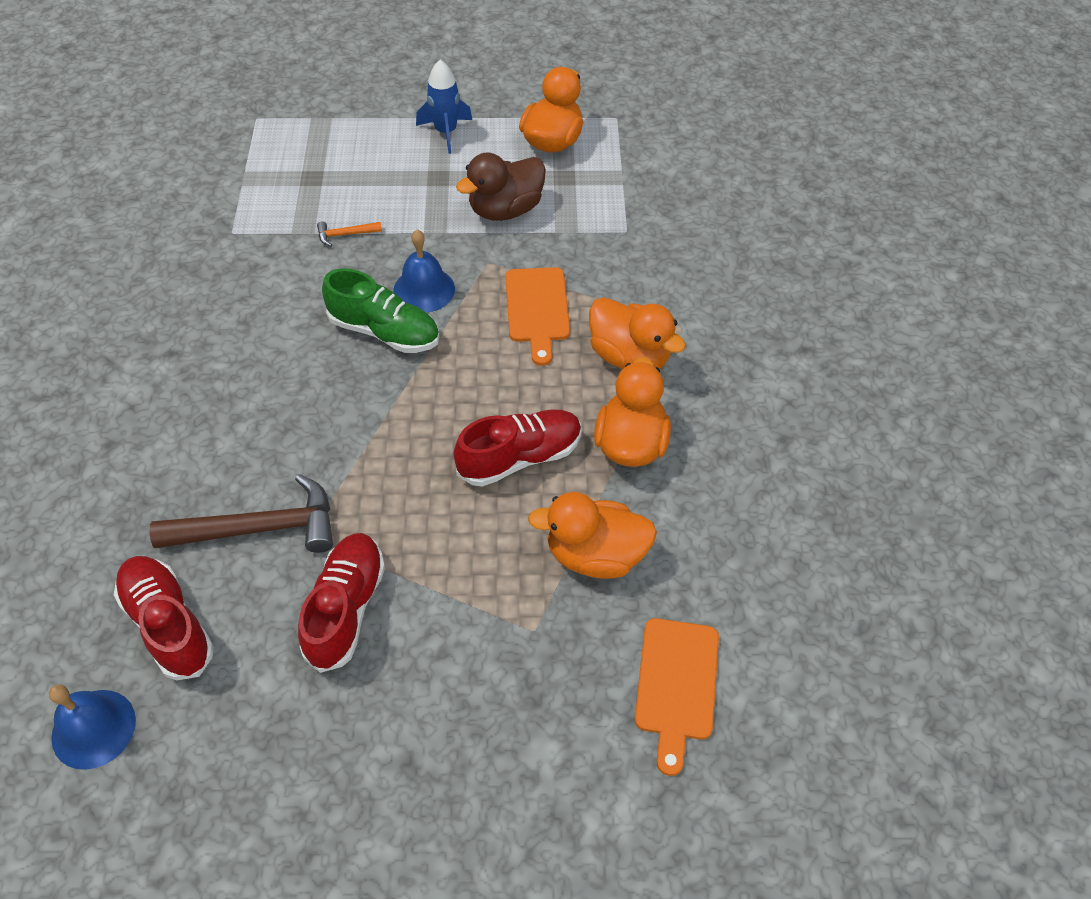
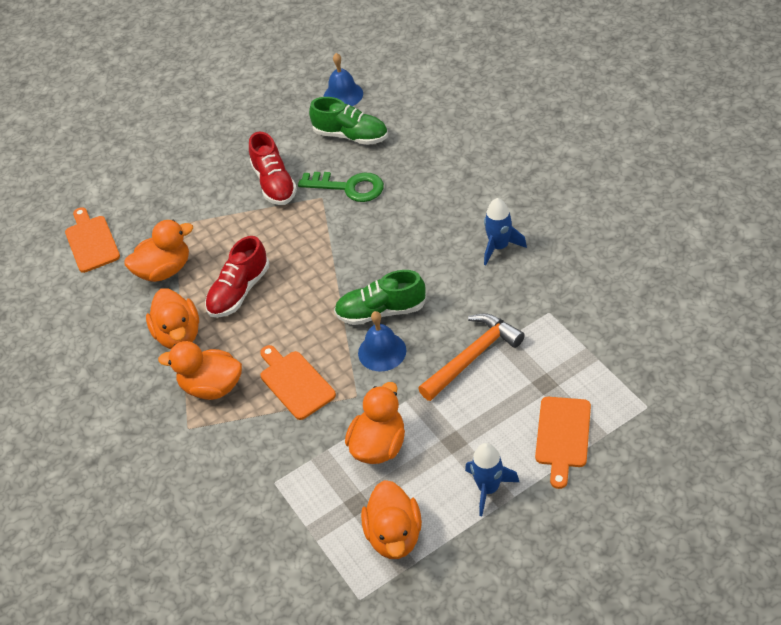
camera: 155 degrees right, 5 degrees down
(168, 624) = (351, 136): red shoe -> green shoe
(192, 327) = (499, 247): none -> blue rocket
(260, 528) = (348, 187): brown hammer -> green key
(345, 235) = (473, 356): orange hammer -> orange hammer, size x2.25
(346, 134) = (562, 436): none -> orange cutting board
(505, 209) = (379, 445): brown duck -> orange duck

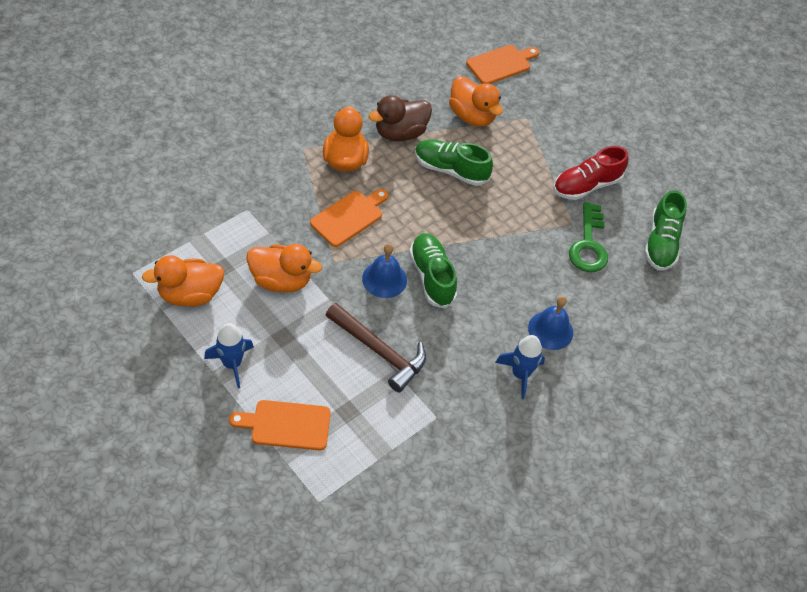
camera: 70 degrees right, 5 degrees up
(178, 335) = (400, 133): orange duck -> brown duck
(239, 291) = (450, 170): red shoe -> green shoe
(343, 95) = (720, 233): blue bell -> blue bell (550, 330)
(473, 356) = (379, 351): orange hammer -> brown hammer

